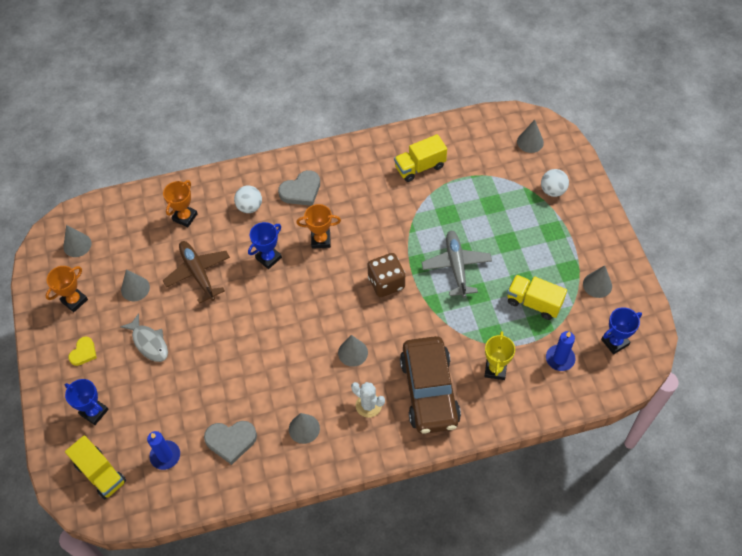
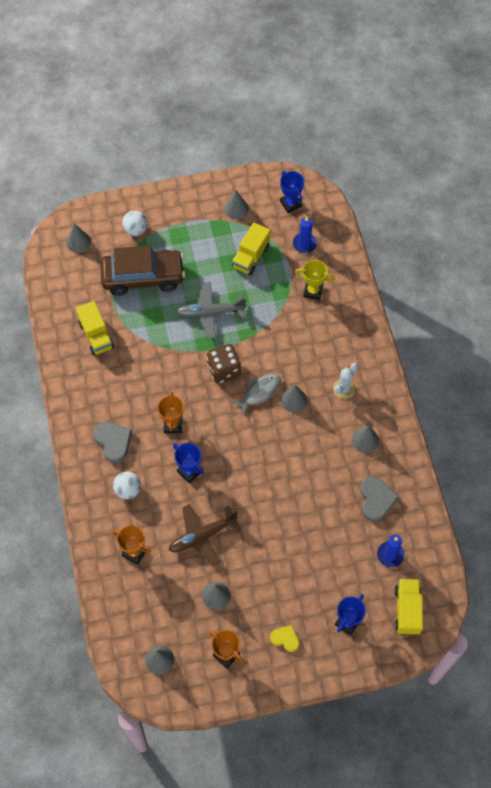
camera: 90 degrees left, 5 degrees up
(100, 473) = (407, 610): yellow truck -> yellow truck turned 45 degrees counterclockwise
(149, 342) = (276, 577): grey fish -> grey fish (259, 392)
(429, 391) = (332, 342): brown car -> brown car (143, 277)

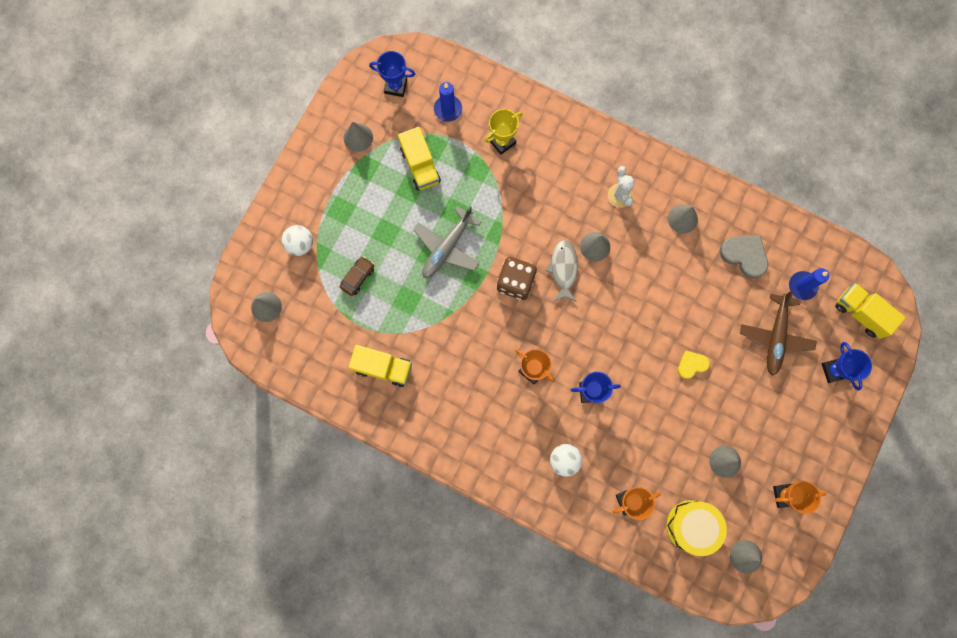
camera: 50 degrees left, 15 degrees up
(113, 442) = (506, 436): grey heart -> none
(143, 277) = (358, 277): brown car -> brown car, size x0.40
(151, 607) = (691, 526): none -> yellow drum
(202, 536) = (661, 429): brown plane -> brown plane (775, 336)
(285, 639) = (809, 434): yellow heart -> yellow heart (691, 365)

